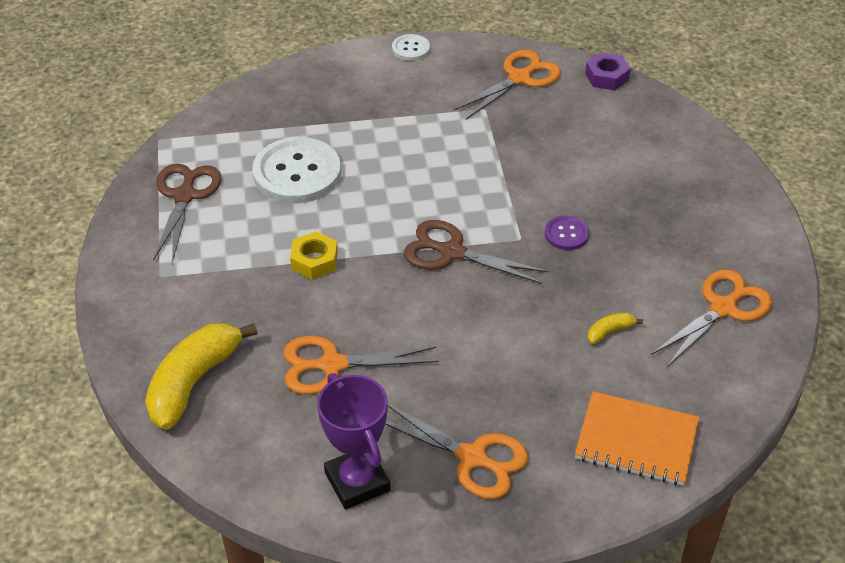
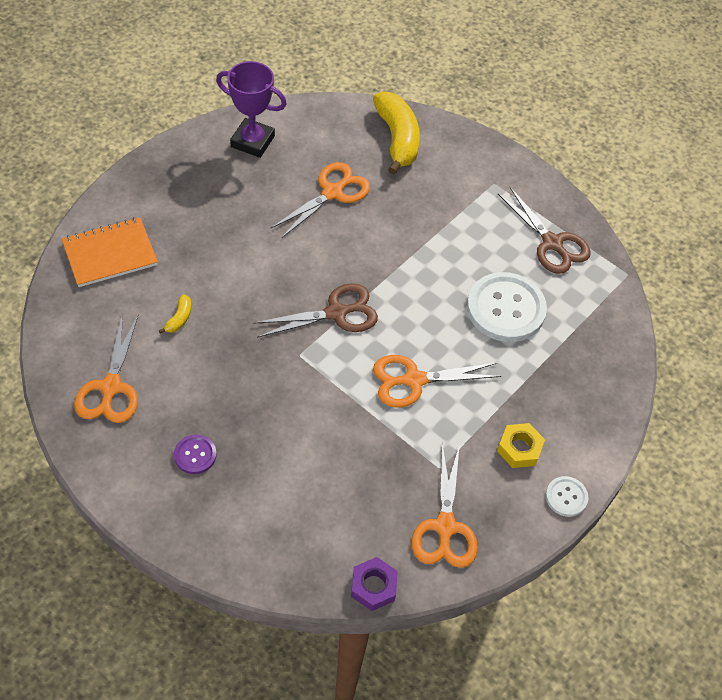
camera: 135 degrees right, 10 degrees up
(314, 261) = (417, 250): yellow nut -> yellow nut (519, 449)
(472, 458) = (201, 188): orange scissors -> orange scissors (414, 380)
(566, 234) = (270, 381): purple button -> purple button (195, 455)

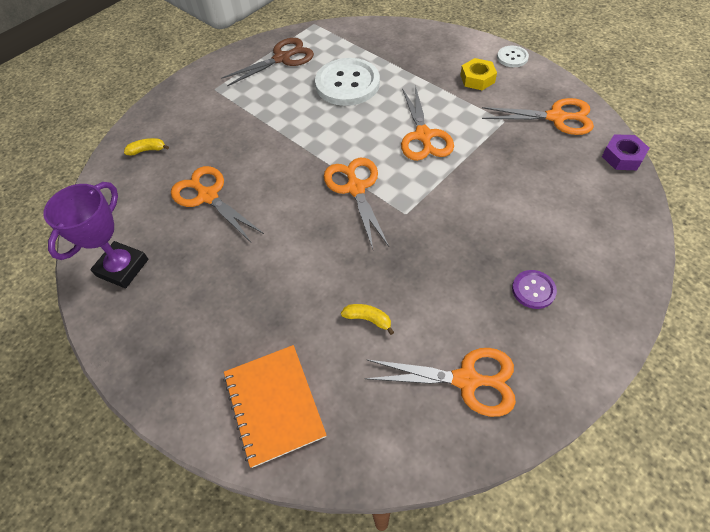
camera: 80 degrees left, 0 degrees up
(336, 313) = (355, 188): brown scissors -> orange scissors
(397, 138) = (147, 150): yellow banana -> yellow banana, size x0.43

